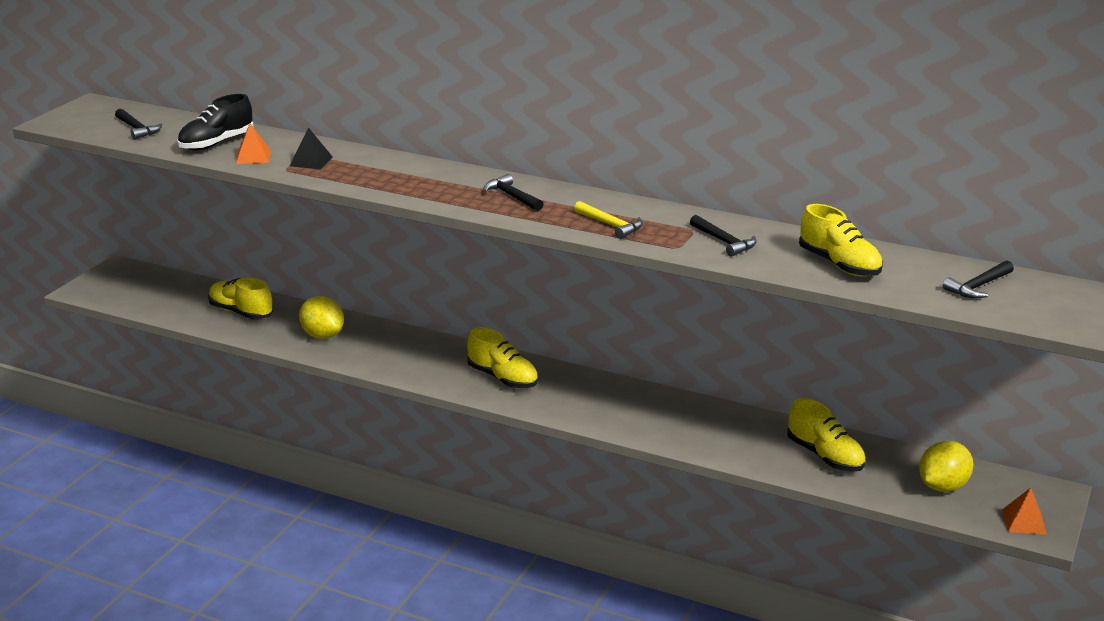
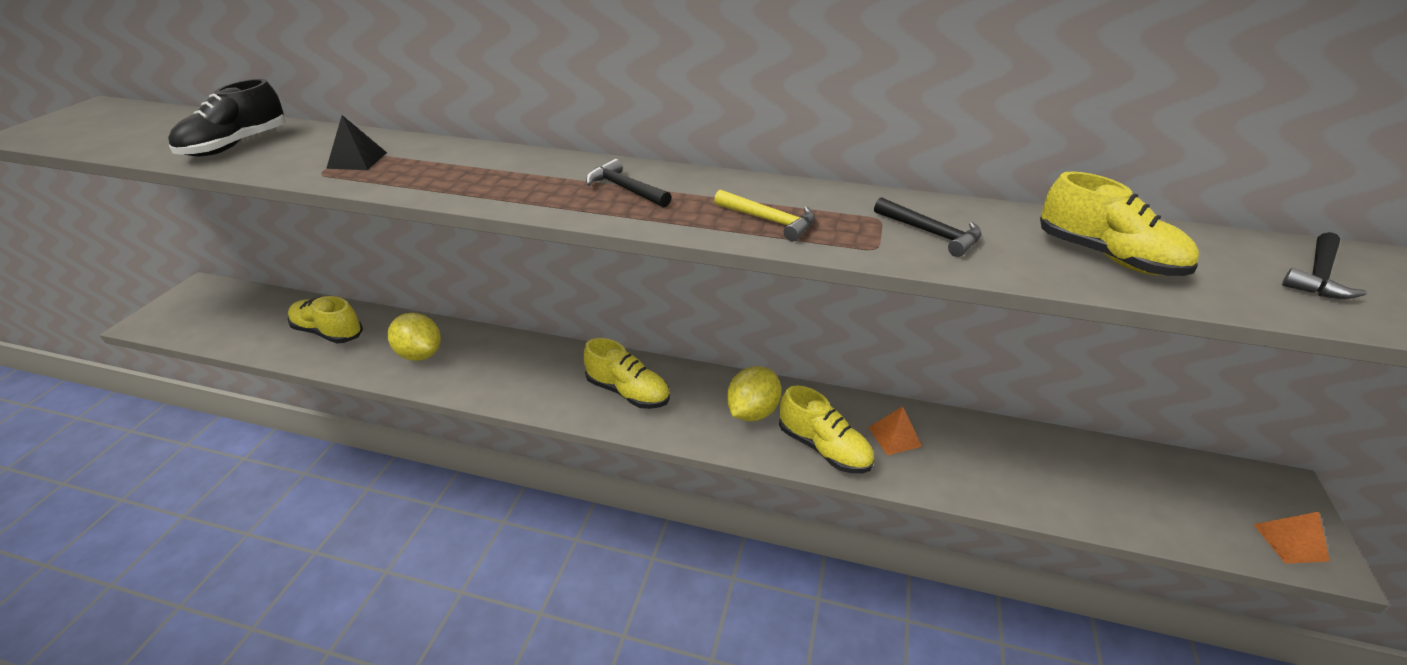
camera: 10 degrees left, 10 degrees up
(137, 129) = (136, 134): black hammer -> none
(253, 156) = (280, 159): orange pyramid -> orange pyramid (894, 437)
(825, 456) = (1017, 465): yellow shoe -> yellow shoe (824, 448)
(942, 486) = (1167, 496): yellow lemon -> yellow lemon (752, 412)

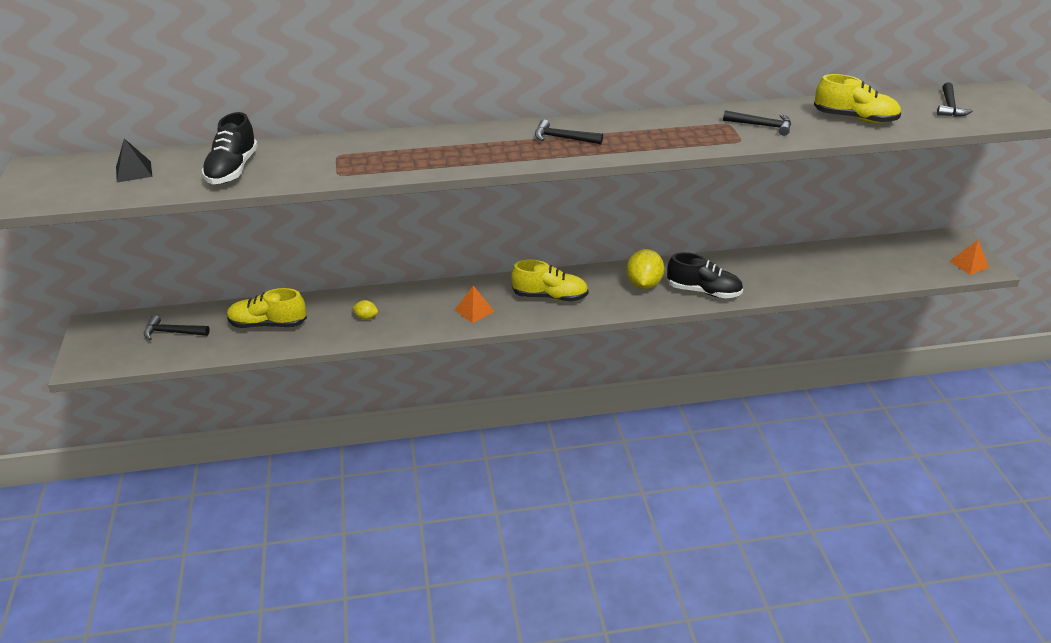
camera: 25 degrees left, 0 degrees up
(246, 314) = (172, 332): none -> black hammer
(357, 160) = (349, 159): black pyramid -> black pyramid (134, 171)
(420, 354) = (366, 317): yellow lemon -> yellow lemon, size x0.49
(769, 221) = (670, 138): yellow hammer -> none
(824, 448) = (703, 291): yellow shoe -> black shoe
(894, 437) = (740, 273): orange pyramid -> orange pyramid (474, 310)

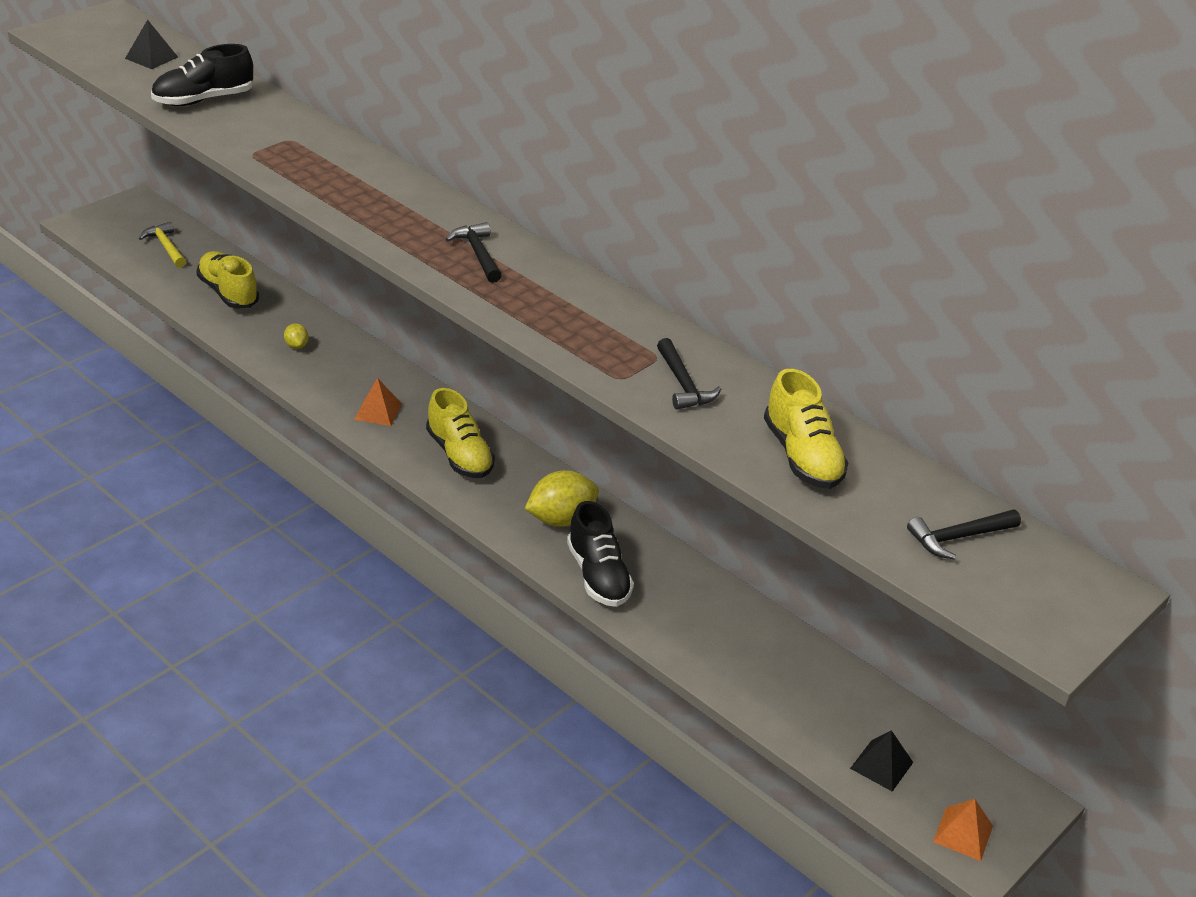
camera: 50 degrees right, 0 degrees up
(172, 332) = (166, 247): black hammer -> yellow hammer
(910, 266) = (881, 765): none -> black pyramid

